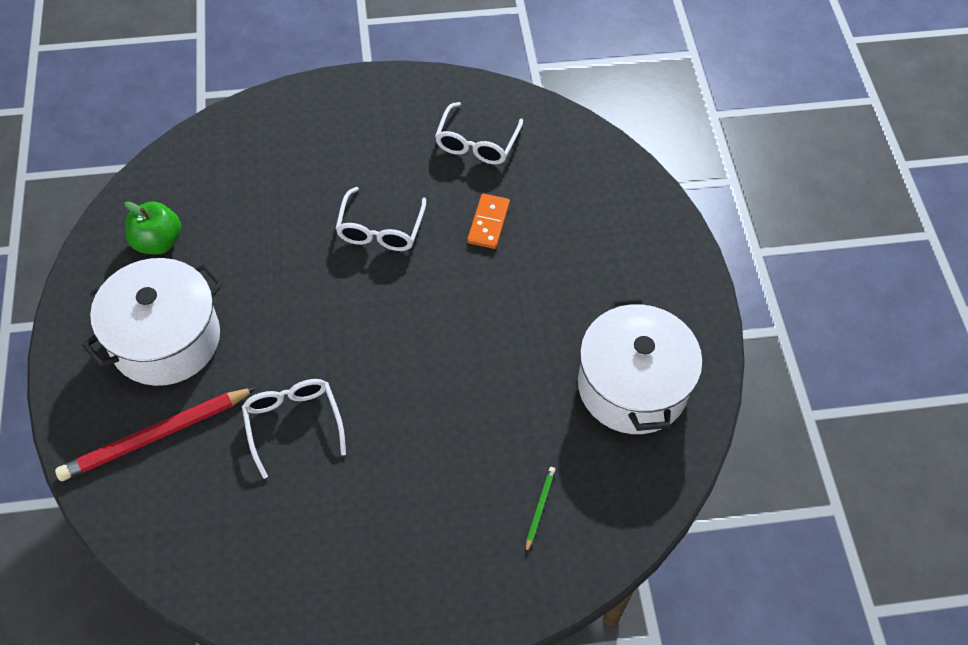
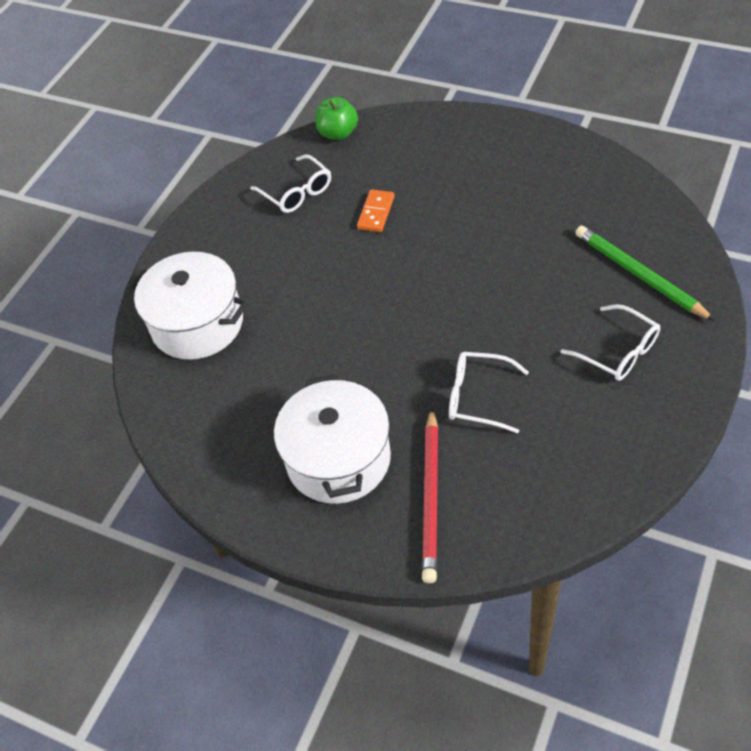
camera: 50 degrees left, 5 degrees down
(158, 242) = (232, 432): green apple -> green apple (338, 133)
(380, 229) = (333, 278): white glasses -> white glasses (618, 352)
(488, 223) = (376, 213): orange domino -> orange domino turned 60 degrees clockwise
(539, 509) = (639, 275): green pencil -> green pencil, size x2.23
(632, 386) = (570, 188): white pot -> white pot (197, 324)

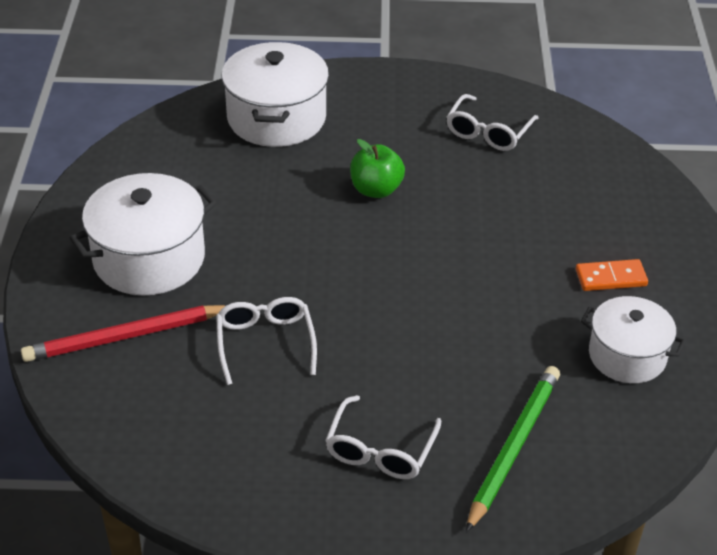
camera: 60 degrees right, 10 degrees down
(338, 133) = (597, 137): green apple -> green apple (376, 190)
(376, 213) = (491, 198): orange domino -> orange domino (611, 278)
(573, 189) = (627, 355): none -> white pot

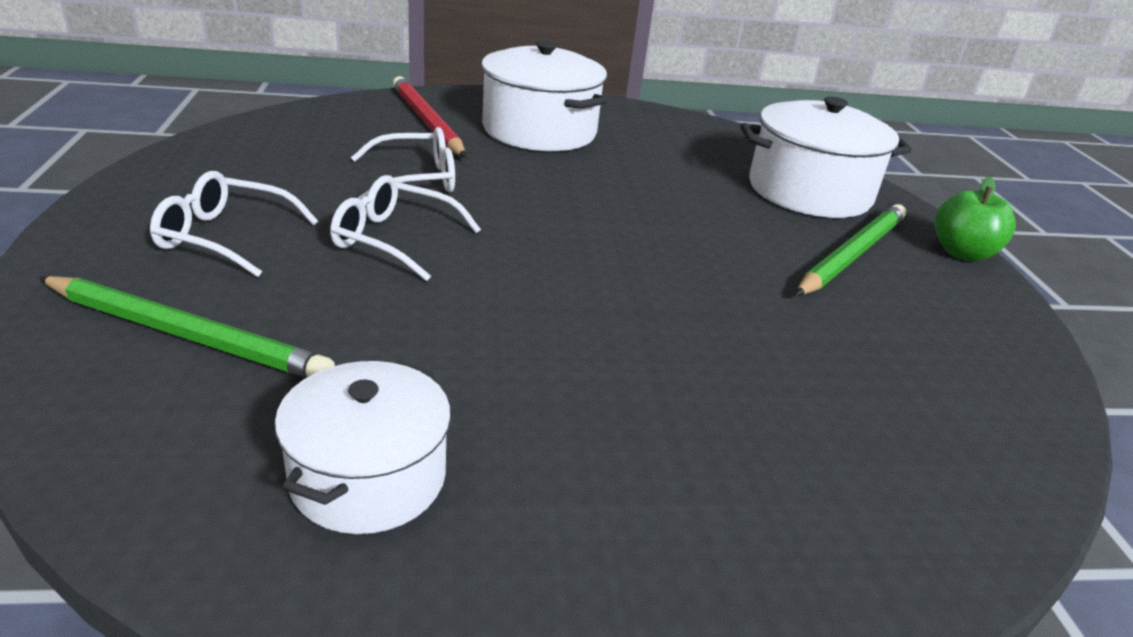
camera: 80 degrees right, 10 degrees down
(376, 190) = (711, 249): green apple -> green apple (962, 253)
(378, 124) = (852, 255): none -> green pencil
(488, 132) = (913, 348): white glasses -> white glasses (394, 239)
(611, 278) = (584, 472): orange domino -> none

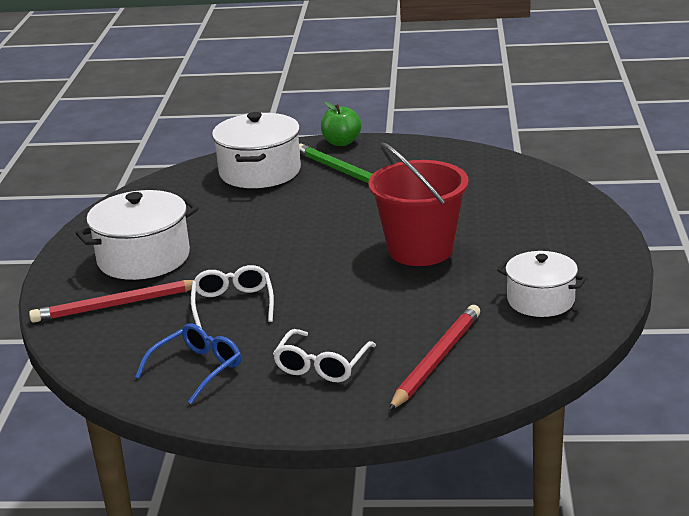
camera: 75 degrees left, 5 degrees down
(185, 334) = (436, 360): green pencil -> red pencil
(260, 162) = (197, 369): none -> blue glasses
(394, 239) = (325, 307): white glasses -> none
(584, 325) = (420, 250): none -> red bucket

